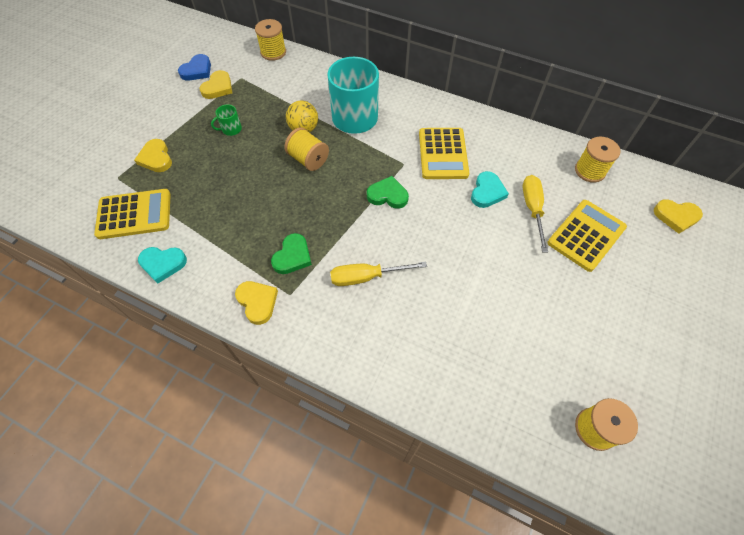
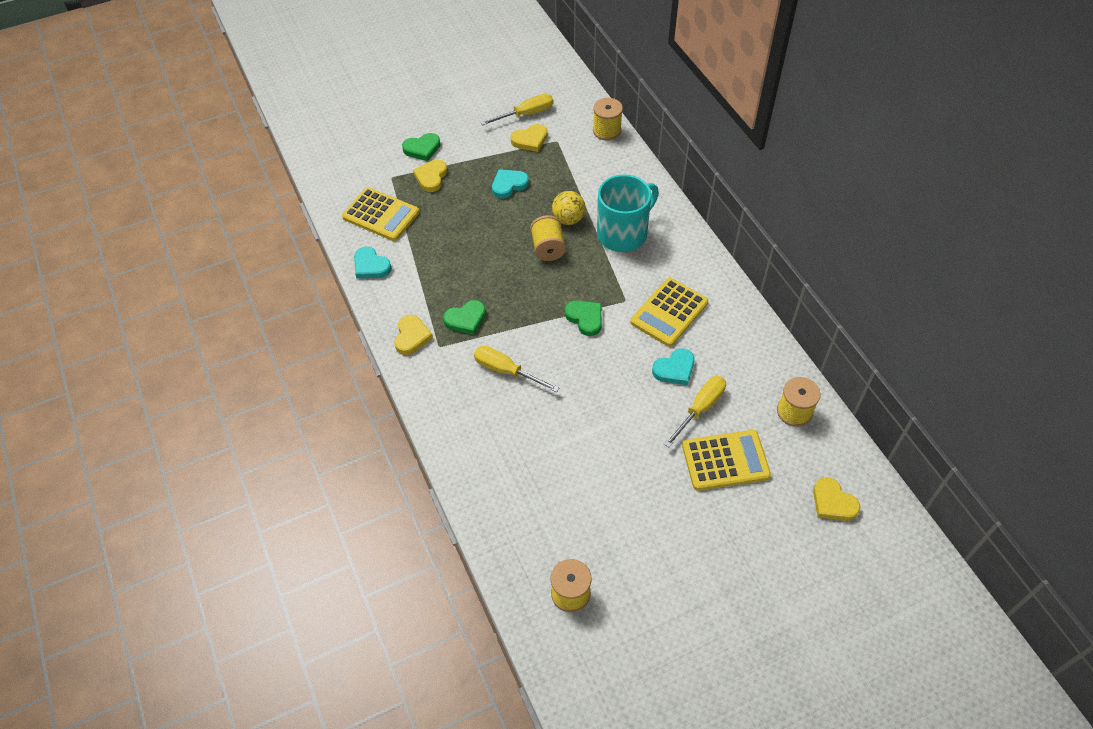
camera: 40 degrees right, 5 degrees down
(127, 140) = (422, 149): none -> green heart
(197, 70) = (526, 114): blue heart -> yellow screwdriver
(231, 129) = (509, 185): green mug -> turquoise heart

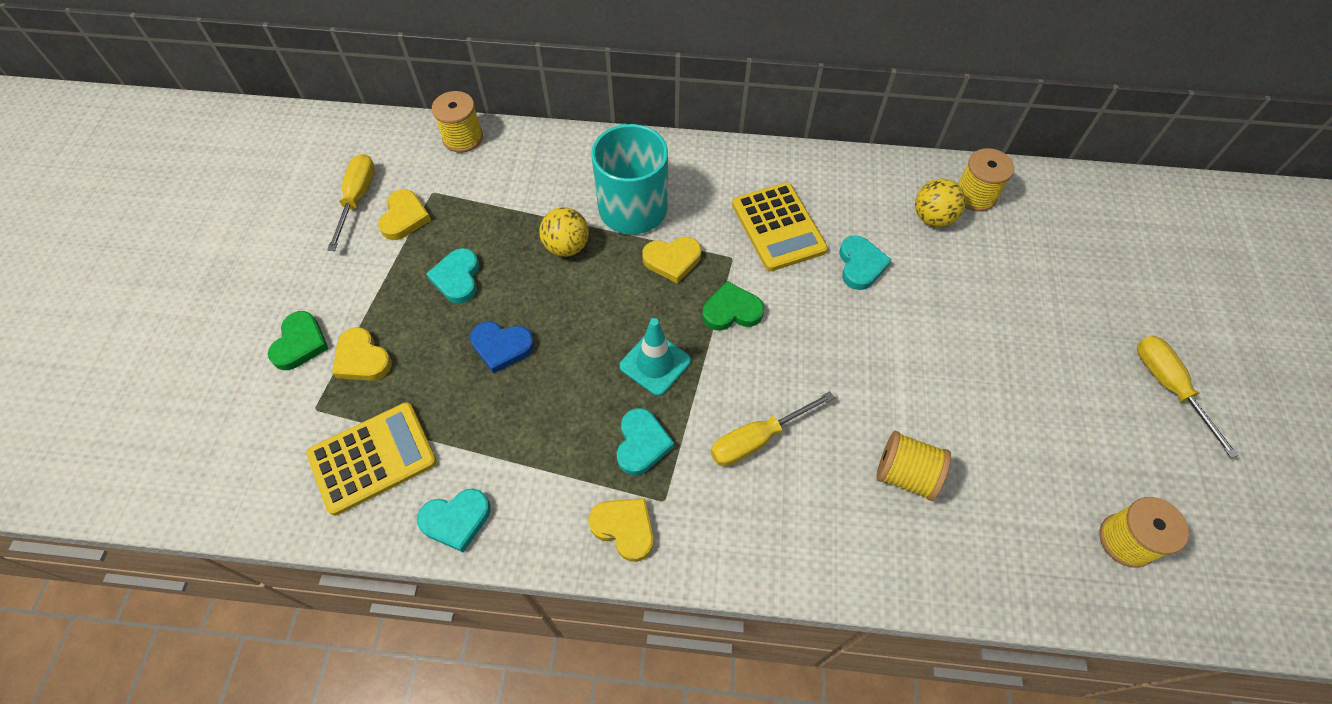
camera: 60 degrees left, 5 degrees up
(466, 319) = (642, 443): green heart -> turquoise heart
(480, 228) = (502, 347): none -> blue heart
(520, 300) = (655, 363): none -> turquoise traffic cone
(548, 248) = (595, 291): yellow spool -> yellow spool (905, 474)
(700, 409) = (928, 271): yellow screwdriver -> yellow screwdriver (1168, 387)
(725, 460) = (1008, 287): yellow calculator -> none
(750, 394) = (932, 218): none -> yellow ball
(833, 502) = (1101, 227): yellow heart -> yellow heart (672, 260)

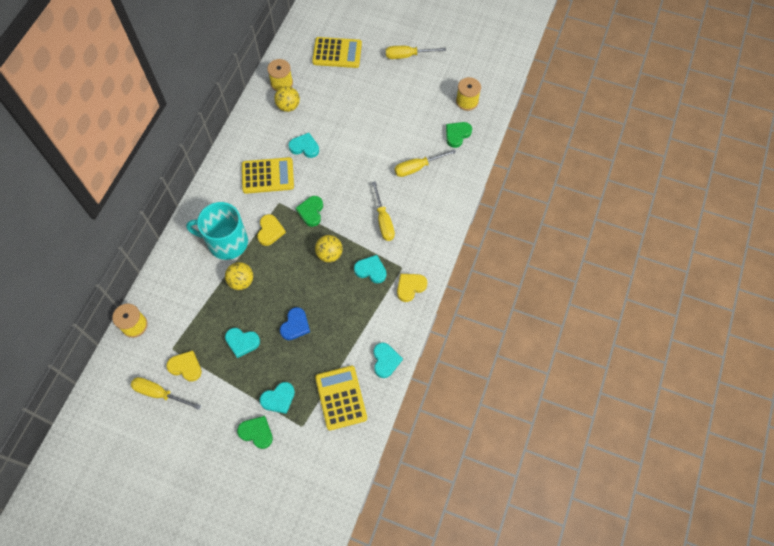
camera: 75 degrees left, 5 degrees up
(362, 359) = (278, 399): yellow heart -> turquoise heart
(655, 363) = (329, 254): turquoise traffic cone -> yellow ball
(905, 474) = (417, 167): yellow spool -> yellow screwdriver
(1027, 539) = (457, 135): none -> green heart
(1093, 261) = (337, 53): none -> yellow calculator

